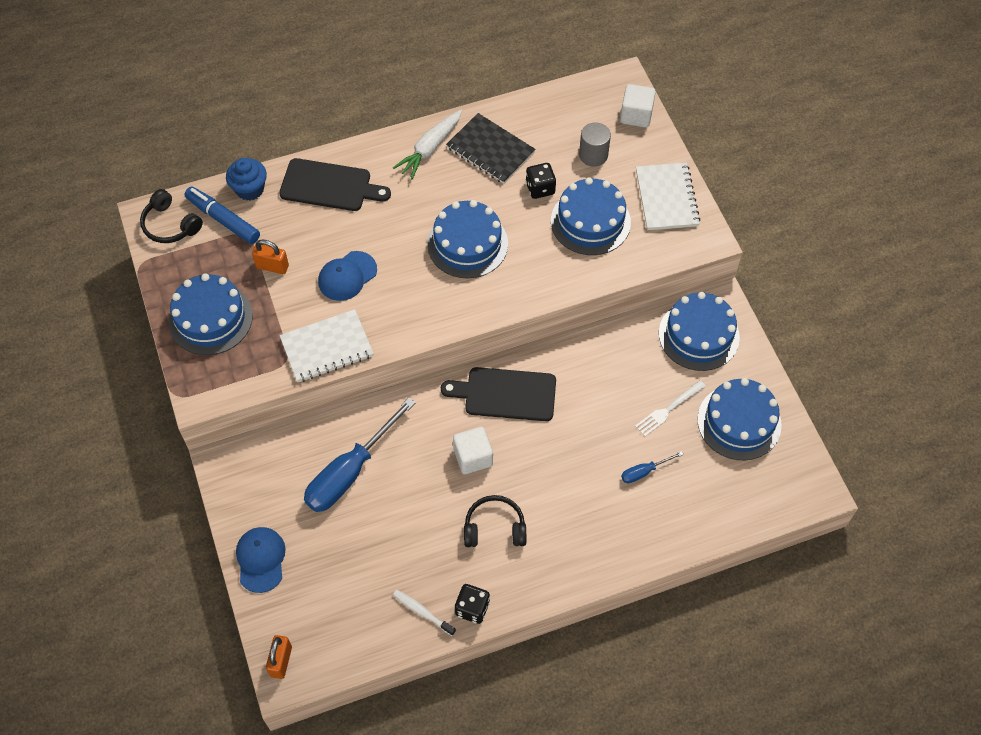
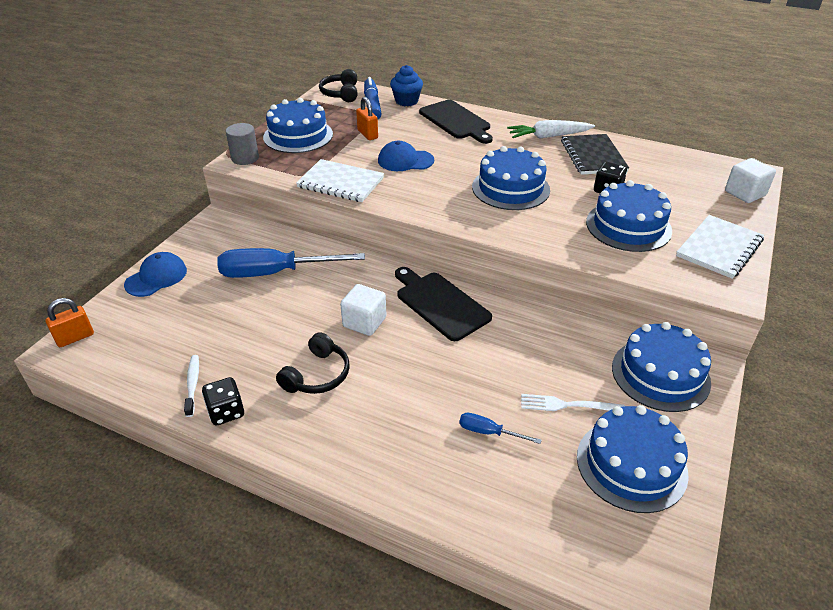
camera: 45 degrees right, 20 degrees down
(494, 528) = (317, 375): black headphones -> black headphones turned 75 degrees clockwise
(593, 155) = (677, 195): grey cylinder -> grey cylinder (245, 158)

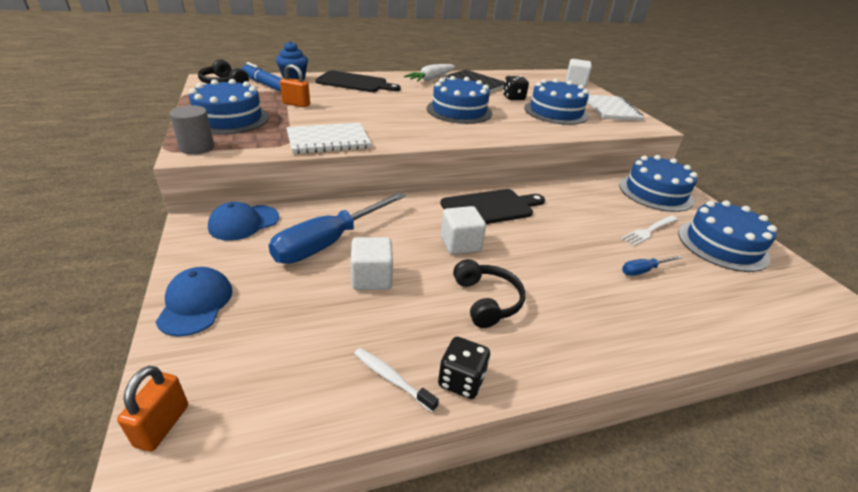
camera: 45 degrees left, 5 degrees down
(266, 314) = (372, 278): none -> white cube
(405, 160) = (357, 113): blue cap -> blue cap (244, 223)
(440, 303) = (490, 208): black cutting board -> black cutting board turned 150 degrees clockwise

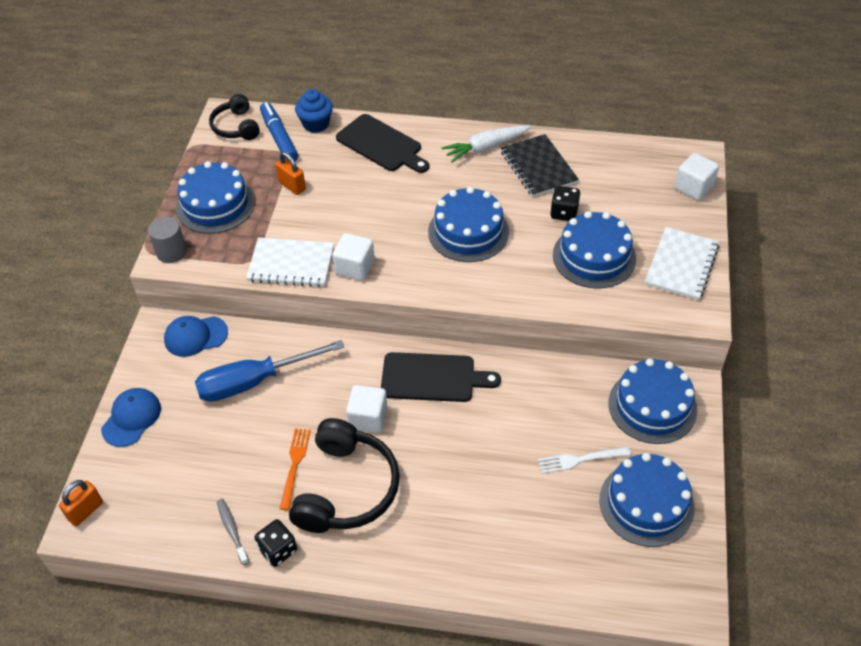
camera: 30 degrees right, 15 degrees up
(372, 278) = (268, 434): white cube -> white cube (355, 267)
(391, 378) = (232, 530): white toothbrush -> grey toothbrush
(419, 295) = (295, 464): none -> orange fork
(486, 301) = (346, 488): black headphones -> black headphones, size x1.70
(643, 270) = (521, 505): blue screwdriver -> none

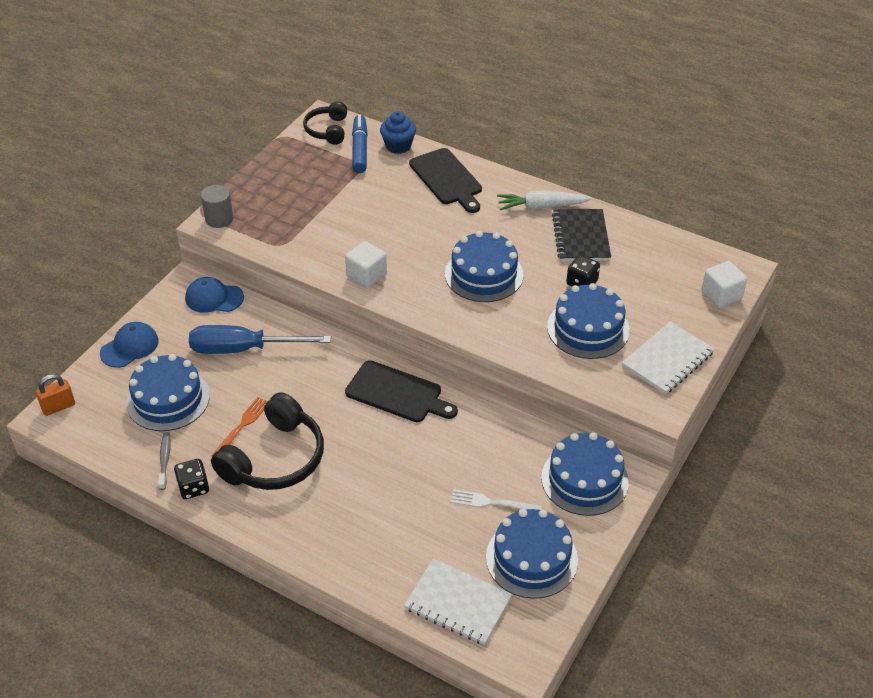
camera: 20 degrees right, 5 degrees down
(215, 205) = (276, 190): blue cake -> blue cake (168, 399)
(291, 264) = (313, 257): white notebook -> white notebook (458, 603)
(292, 186) = (349, 193): orange padlock -> none
(368, 418) = (323, 408): white cube -> none

